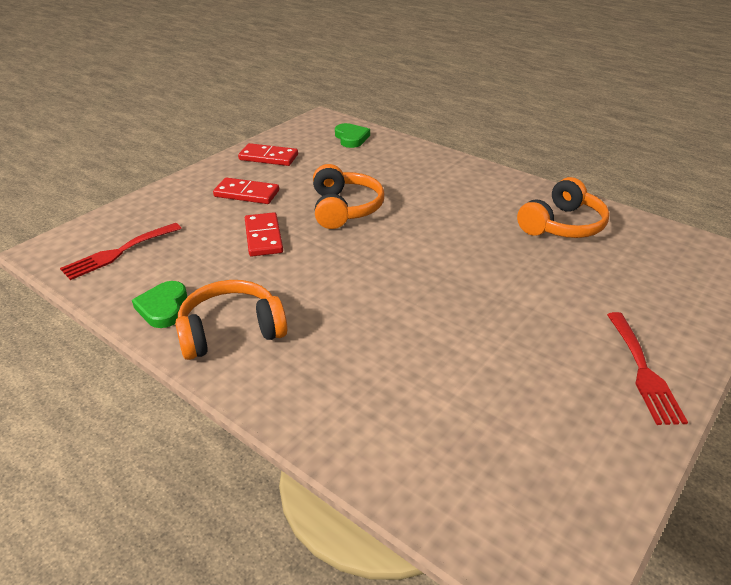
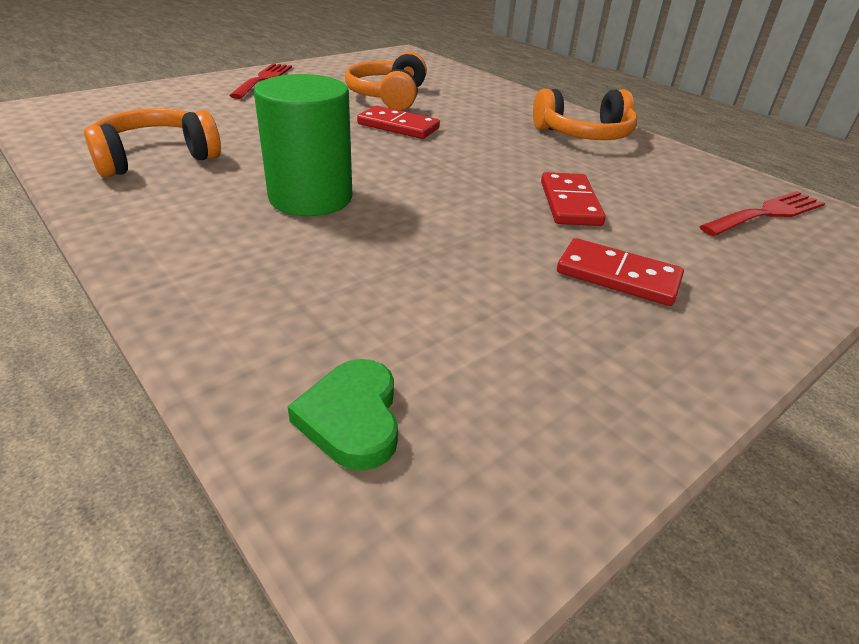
camera: 170 degrees left, 0 degrees up
(163, 307) = (661, 157): green heart -> none
(268, 157) = (595, 374): red domino -> red domino (398, 126)
(344, 208) = (443, 223): orange headphones -> orange headphones (388, 96)
(432, 212) = (310, 197): none -> green cylinder

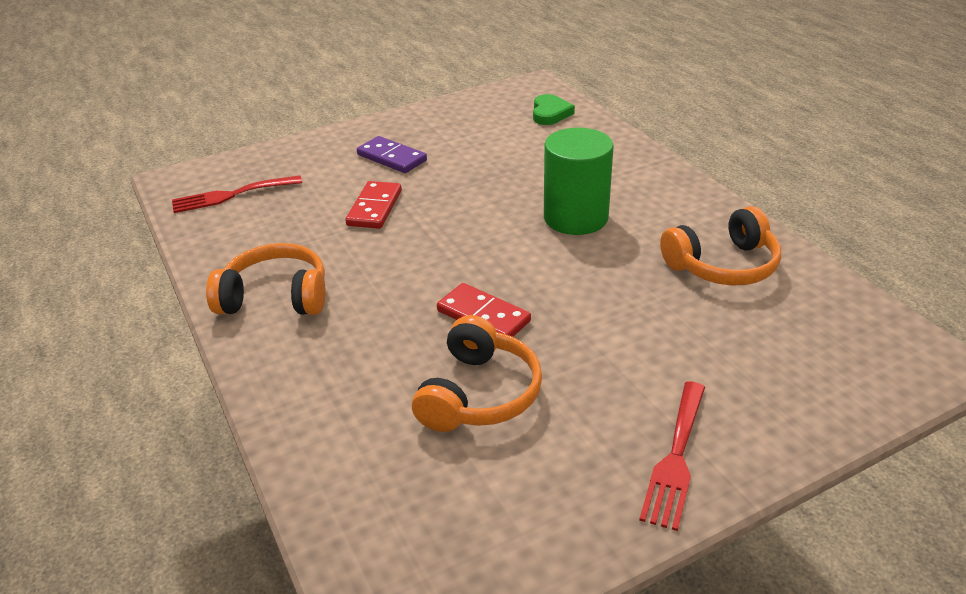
camera: 165 degrees left, 0 degrees up
(617, 276) = (392, 158): red domino -> purple domino

